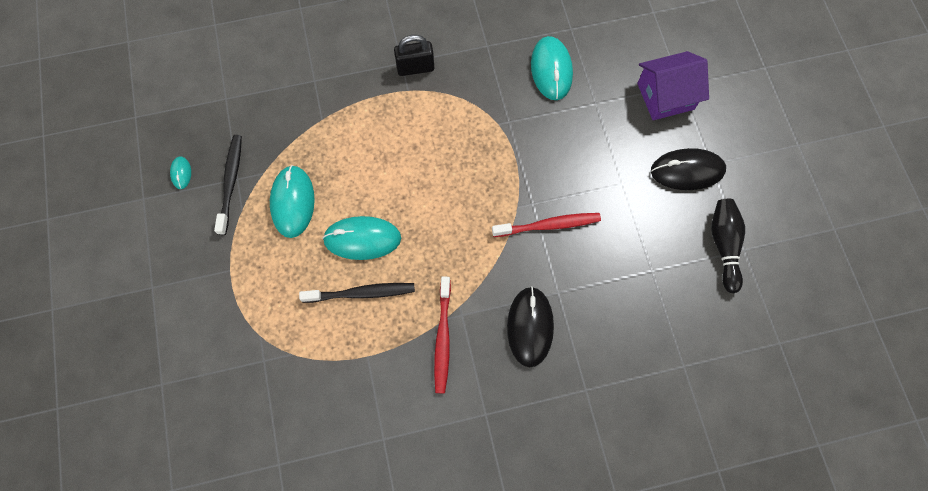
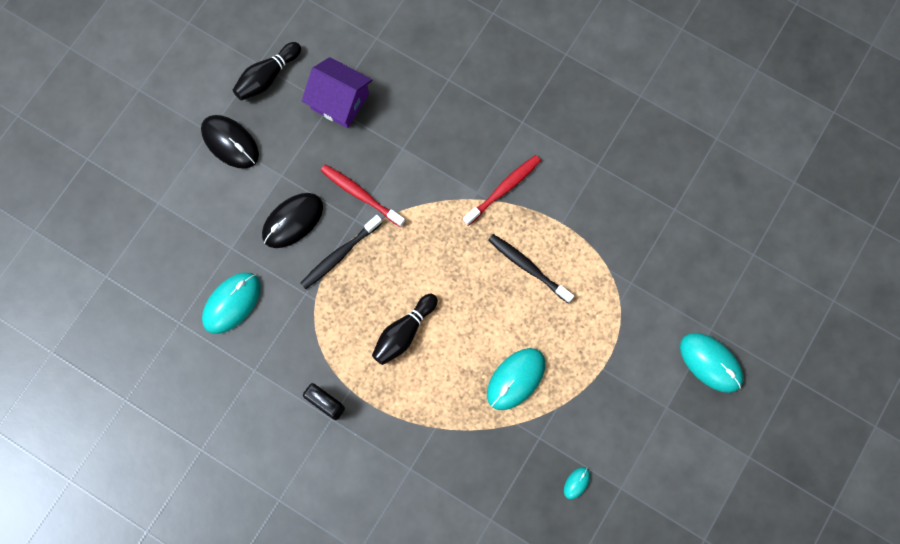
camera: 135 degrees left, 5 degrees up
(231, 182) = (546, 438): black toothbrush -> black toothbrush (340, 255)
(362, 239) = (492, 304): turquoise mouse -> turquoise mouse (710, 362)
(409, 159) = (404, 333): none -> black bowling pin
(530, 327) = (442, 145): black mouse -> black mouse (293, 221)
(665, 96) = (179, 205): purple house -> purple house (340, 101)

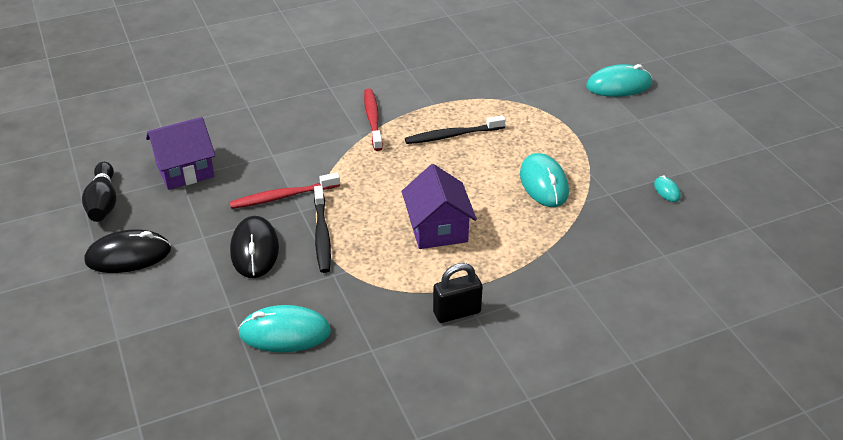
camera: 55 degrees left, 35 degrees down
(232, 303) = (285, 333): turquoise mouse -> turquoise mouse turned 75 degrees counterclockwise
(404, 333) = (438, 229): black bowling pin -> purple house

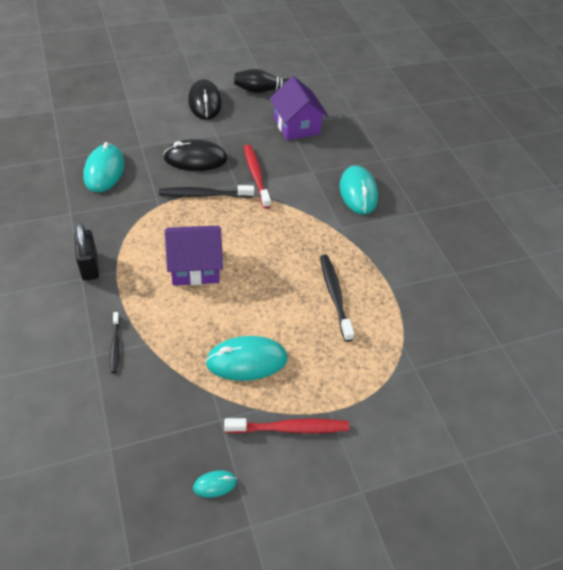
camera: 90 degrees right, 10 degrees up
(373, 119) = (363, 238): red toothbrush -> red toothbrush (290, 428)
(556, 271) = (115, 345): none -> black toothbrush
(618, 85) = (440, 488): turquoise mouse -> turquoise mouse (358, 192)

